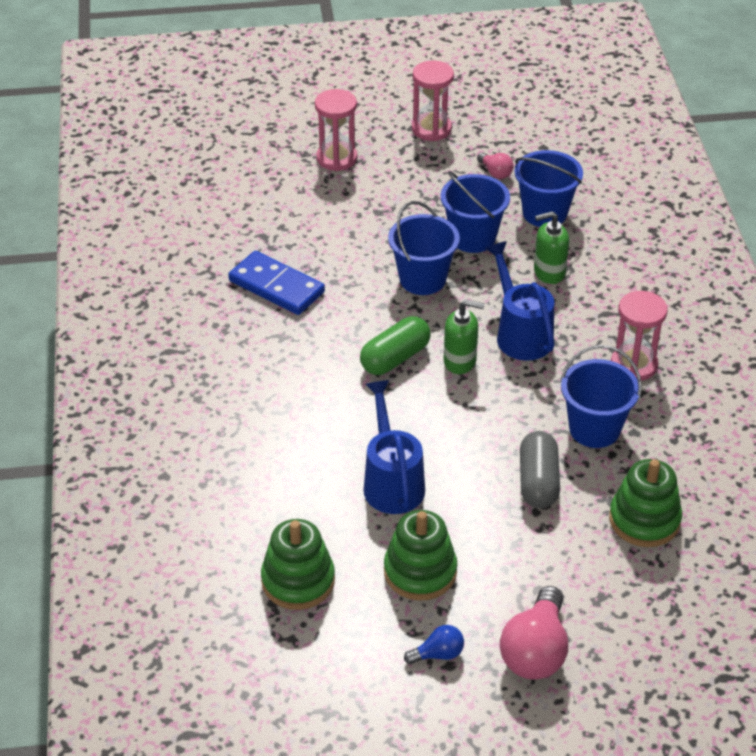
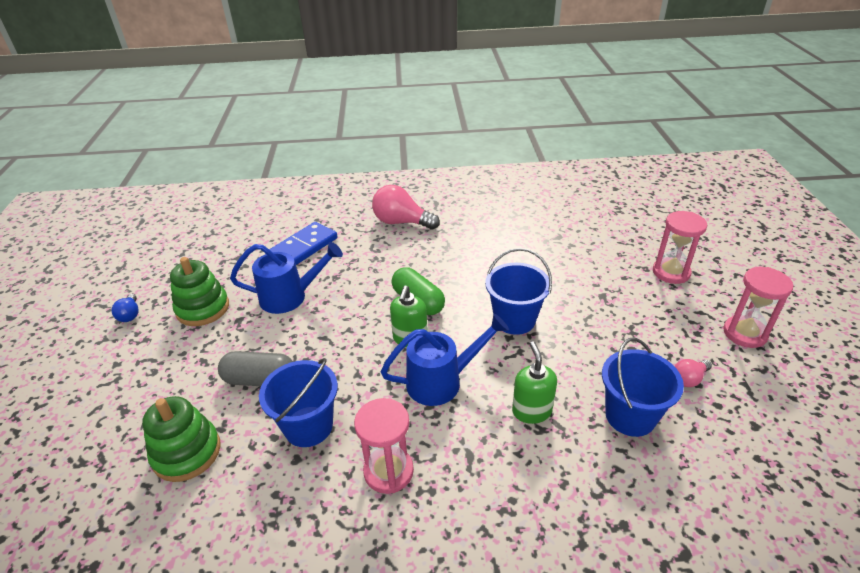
camera: 95 degrees right, 5 degrees down
(276, 286) = (501, 243): blue domino -> blue domino (303, 248)
(298, 581) = (223, 256): green stacking toy -> none
(473, 238) = (577, 355): blue bucket -> none
(535, 651) = (100, 365): pink light bulb -> pink light bulb (401, 222)

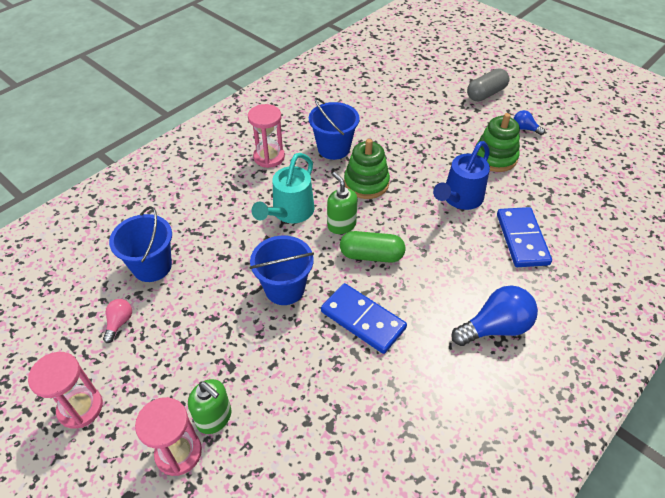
camera: 135 degrees right, 10 degrees up
(187, 452) = (373, 108): green stacking toy -> green stacking toy (366, 183)
(260, 380) = (392, 149): grey capsule -> grey capsule (486, 94)
(401, 222) = (495, 327): pink light bulb -> blue light bulb
(442, 381) = (289, 212): blue watering can -> turquoise watering can
(478, 269) = (363, 320): none -> blue domino
(531, 411) = (218, 230): green soap dispenser -> green soap dispenser (214, 418)

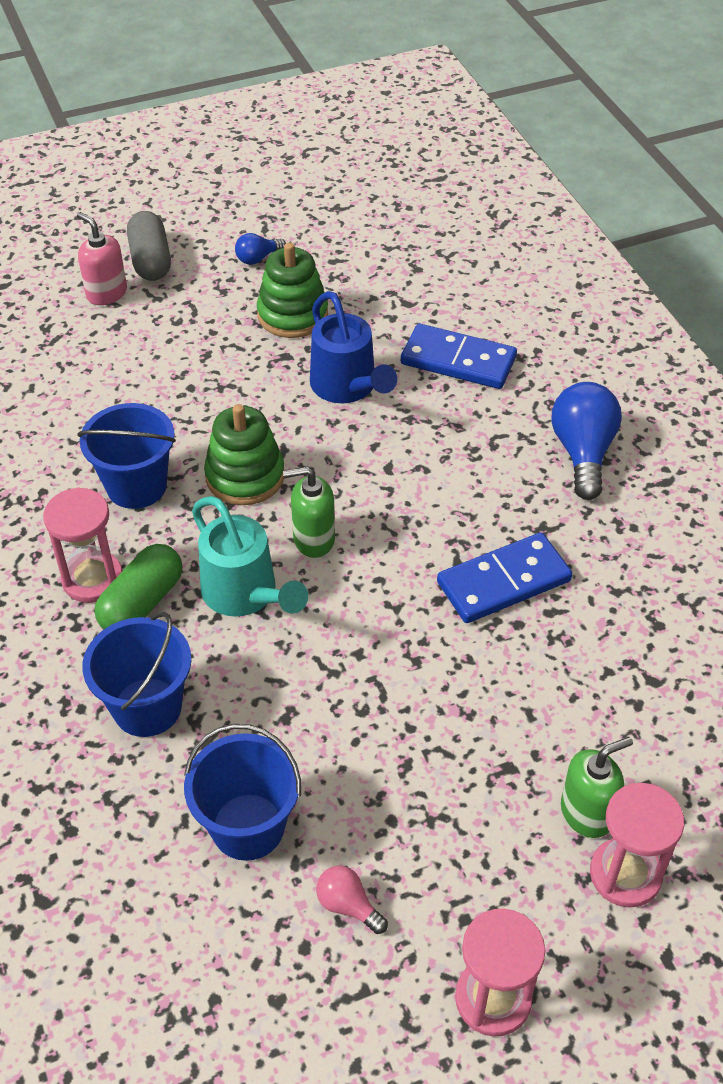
camera: 65 degrees left, 0 degrees up
(285, 288) = (399, 653): blue bucket -> blue bucket (147, 707)
(371, 255) = (394, 527): green capsule -> green capsule (142, 603)
(449, 89) = (106, 293): none -> pink soap dispenser

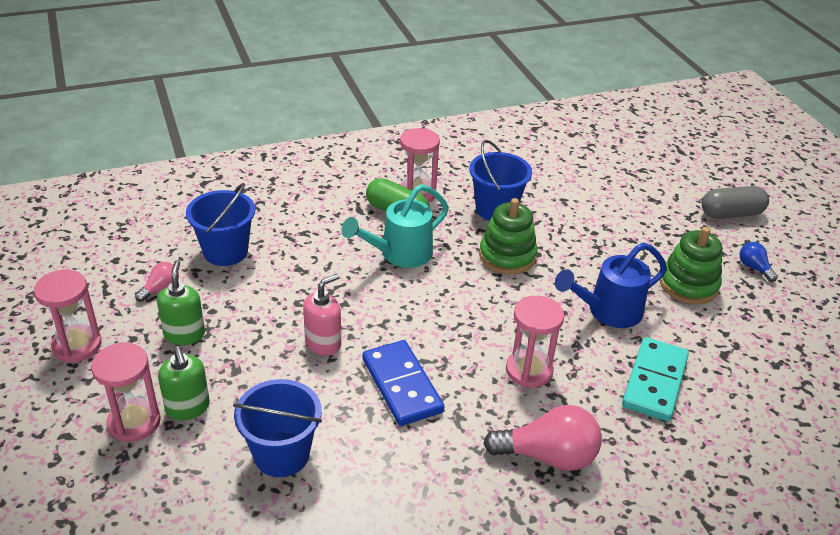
camera: 90 degrees right, 10 degrees down
(106, 293) = (686, 194): pink soap dispenser -> pink soap dispenser (323, 343)
(147, 707) = (317, 215): blue bucket -> blue bucket (281, 454)
(313, 539) = (447, 286): green soap dispenser -> green soap dispenser (184, 334)
(458, 361) = (654, 381): blue domino -> turquoise domino
(458, 463) = (529, 370): none -> pink hourglass
(582, 452) = (548, 456): blue light bulb -> pink light bulb

